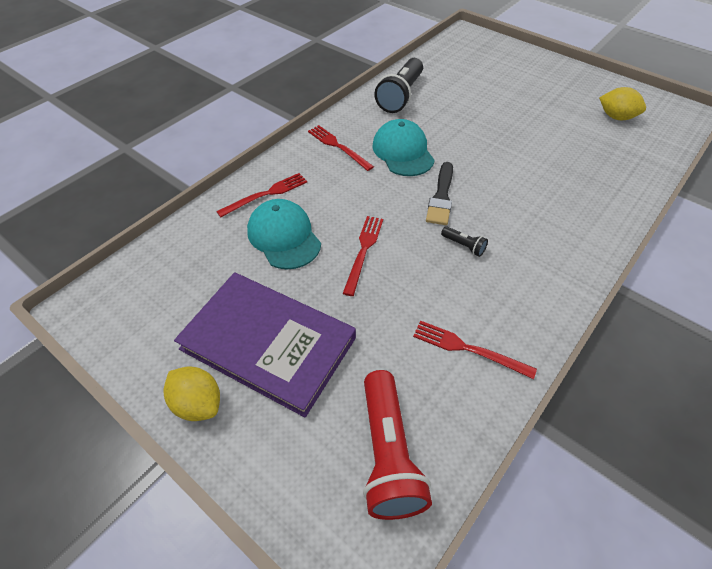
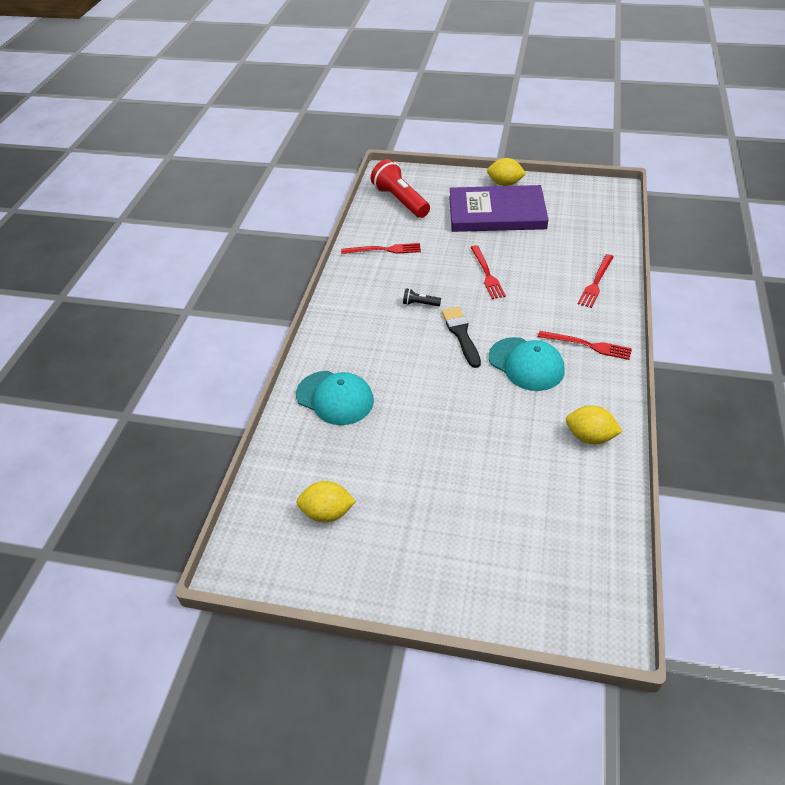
camera: 155 degrees right, 5 degrees down
(284, 237) = (549, 262): turquoise cap -> turquoise cap (335, 398)
(400, 96) = (590, 437): black flashlight -> yellow lemon

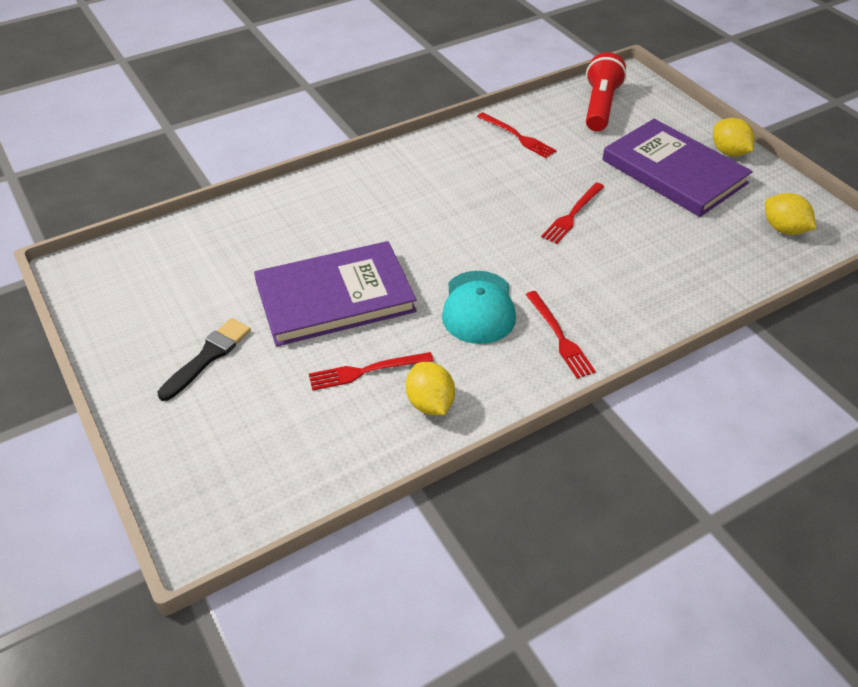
camera: 45 degrees right, 0 degrees up
(327, 513) = (169, 285): yellow lemon -> yellow lemon (783, 229)
(335, 398) = (298, 216): turquoise cap -> none
(420, 304) = (474, 197): black flashlight -> none
(442, 426) = (335, 297): none -> purple book
(461, 334) = (466, 244): black brush -> black brush (208, 356)
(596, 282) = (665, 294): red fork -> red fork (366, 371)

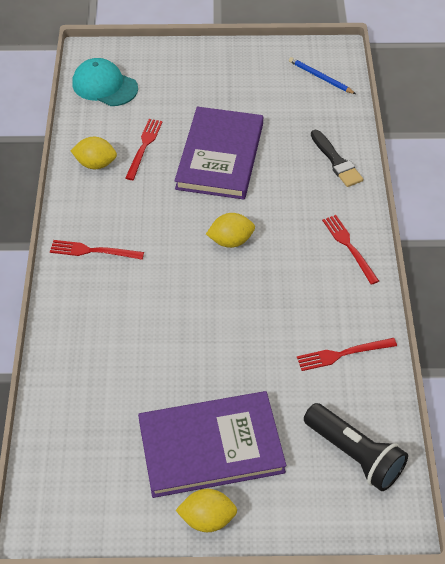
camera: 120 degrees right, 5 degrees up
(138, 266) = (320, 77): none -> blue pencil
(208, 356) = (212, 86): black brush -> black brush (336, 161)
(478, 307) = (153, 222): turquoise cap -> turquoise cap (104, 86)
(572, 214) = (208, 331): red fork -> red fork (349, 247)
(600, 106) = (354, 455): red flashlight -> black flashlight
(783, 229) = (78, 476): yellow lemon -> yellow lemon (231, 241)

